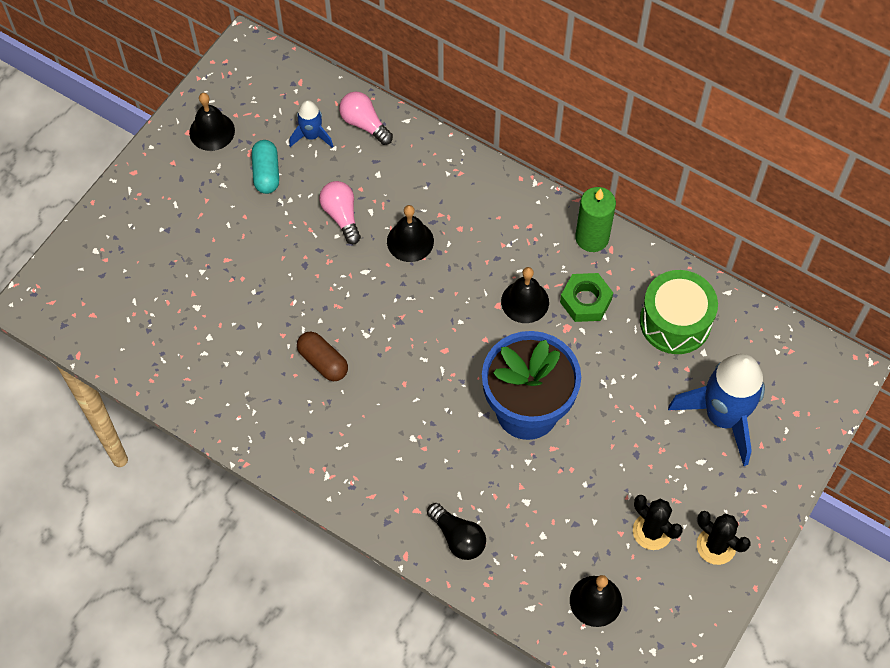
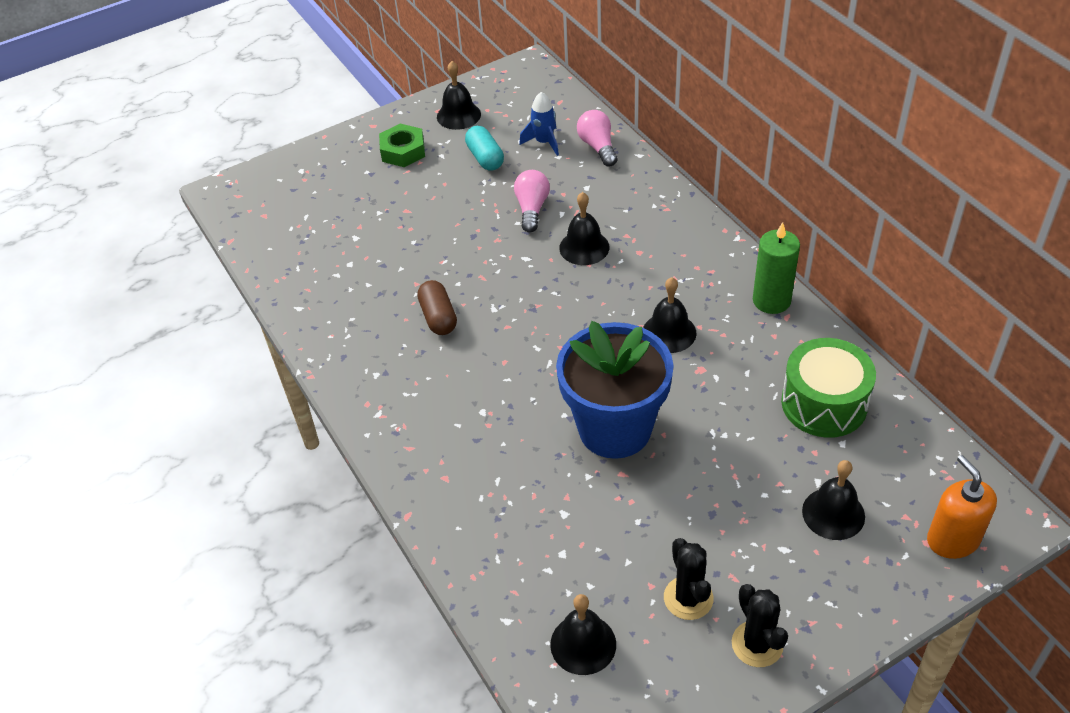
camera: 30 degrees right, 15 degrees down
(266, 173) = (485, 158): turquoise capsule -> turquoise capsule turned 45 degrees counterclockwise
(458, 537) = (471, 519): black light bulb -> none
(585, 301) = (734, 352): green nut -> green nut (403, 151)
(723, 417) = (833, 513): blue rocket -> black bell
(813, 403) = (952, 539): none -> orange soap dispenser

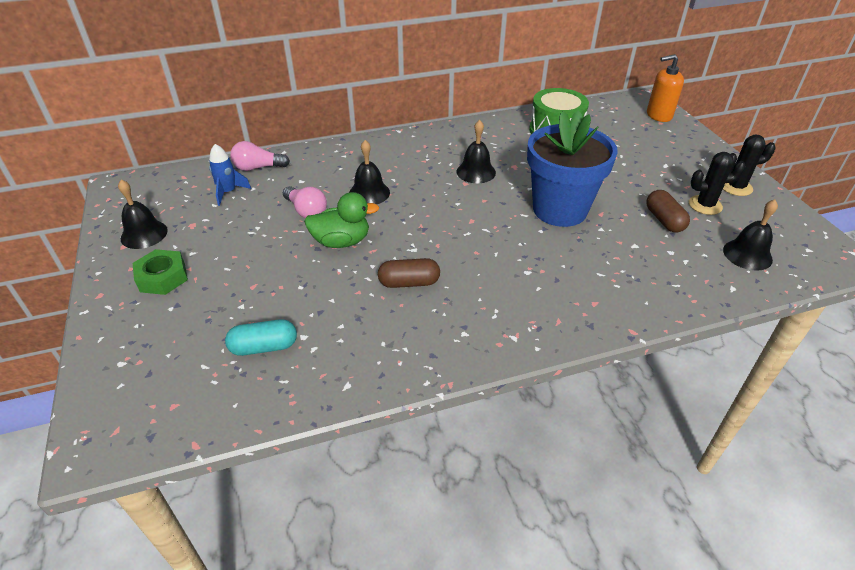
camera: 80 degrees left, 5 degrees down
(485, 158) = (220, 227): turquoise capsule -> turquoise capsule (264, 347)
(489, 250) = (341, 241): none -> green duck
(532, 209) = (306, 211): pink light bulb -> pink light bulb turned 150 degrees counterclockwise
(631, 546) = (664, 220): none -> brown capsule
(771, 300) = (463, 130): green candle -> none
(833, 513) = (640, 144): black bell -> none

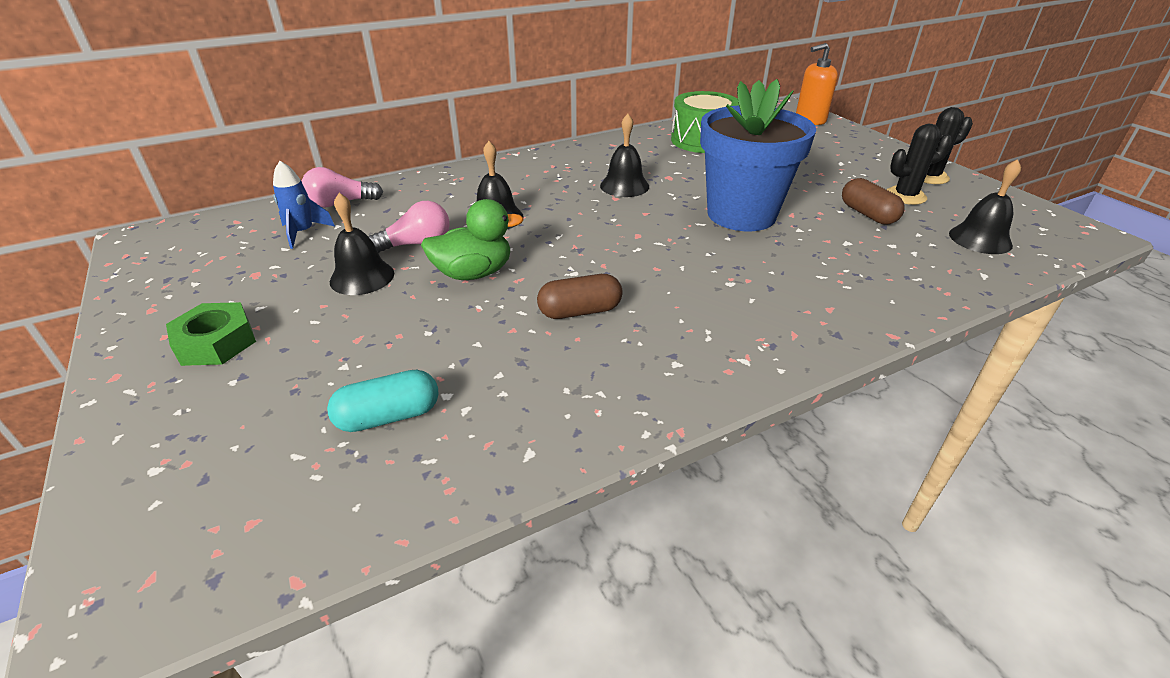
camera: 10 degrees left, 5 degrees down
(144, 234) = (183, 291): black bell -> black bell (362, 277)
(306, 211) = (417, 244): pink light bulb -> pink light bulb turned 60 degrees counterclockwise

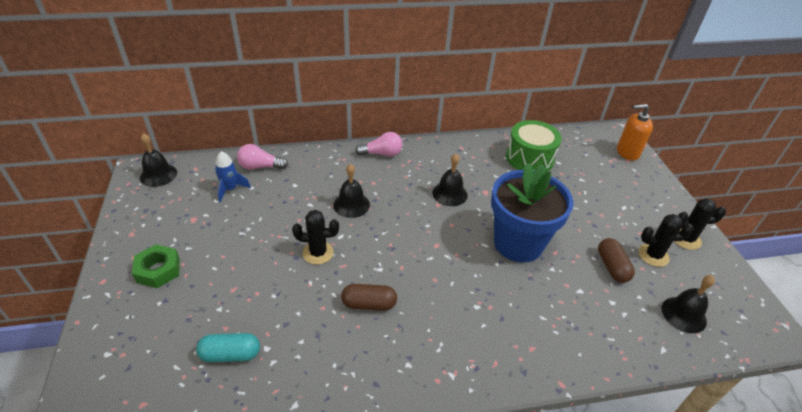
camera: 15 degrees right, 5 degrees up
(362, 277) = (252, 238): black bell -> black bell (158, 175)
(417, 244) = (293, 217): pink light bulb -> pink light bulb (382, 153)
(473, 273) = (318, 253): green duck -> black cactus

